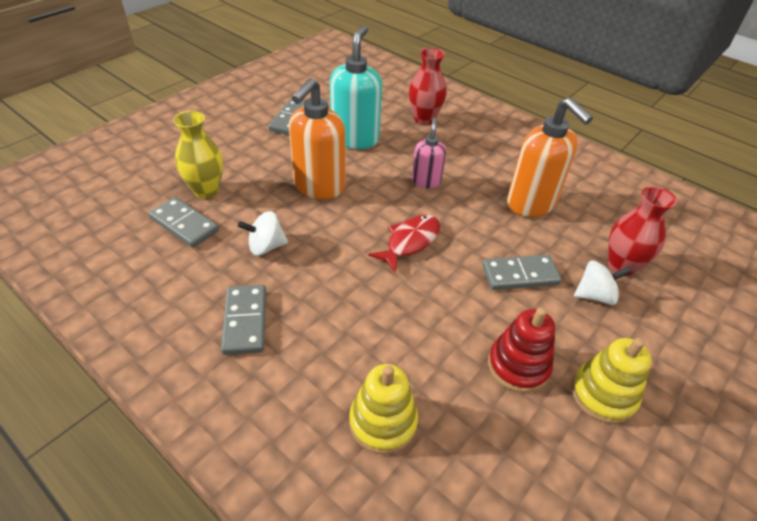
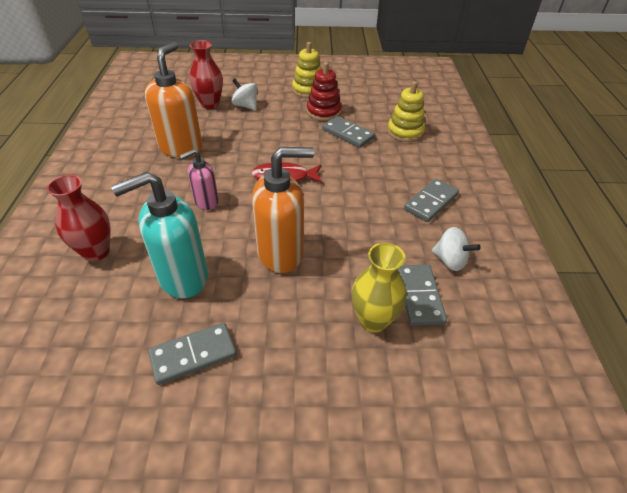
camera: 130 degrees left, 0 degrees up
(266, 246) = (374, 235): white spinning top -> white spinning top (450, 260)
(520, 275) = (260, 130): grey domino -> grey domino (347, 134)

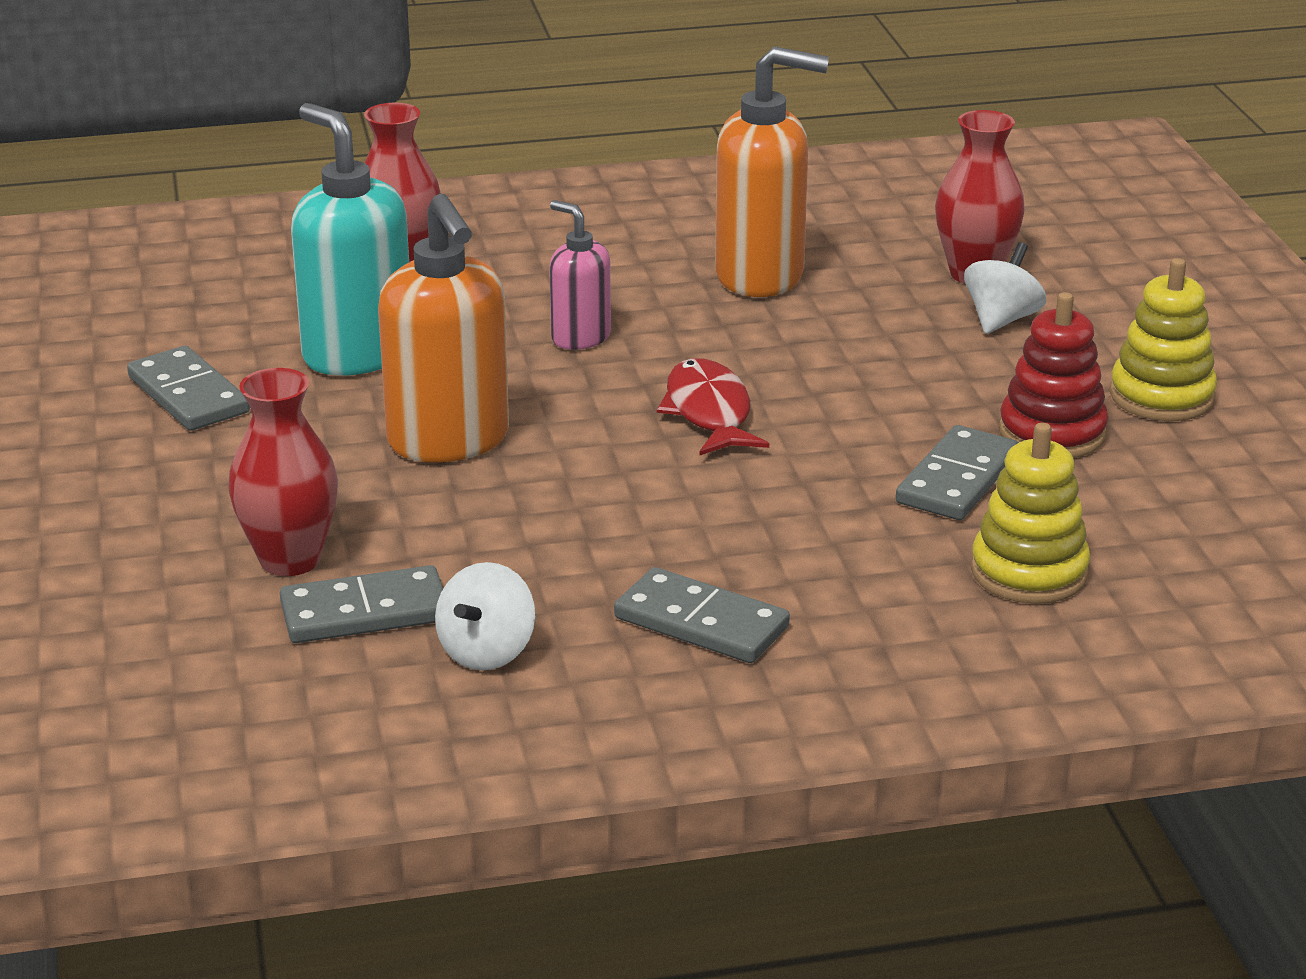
camera: 80 degrees right, 15 degrees down
(373, 320) = (290, 560): yellow vase -> red vase

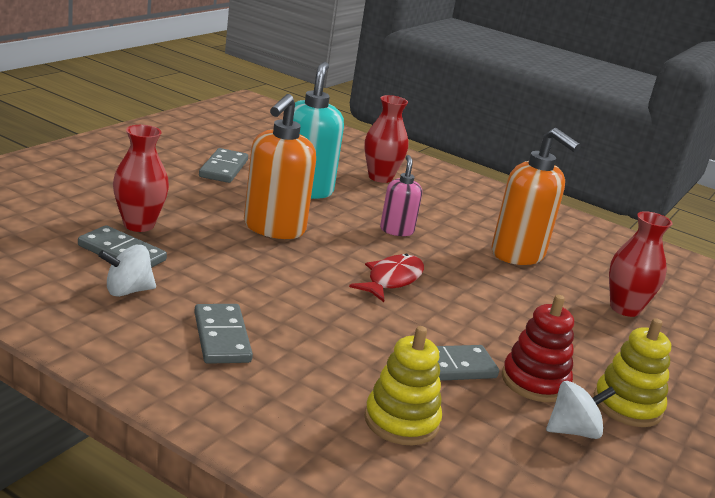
camera: 40 degrees right, 5 degrees down
(1001, 320) = (602, 330): white spinning top -> white spinning top (573, 431)

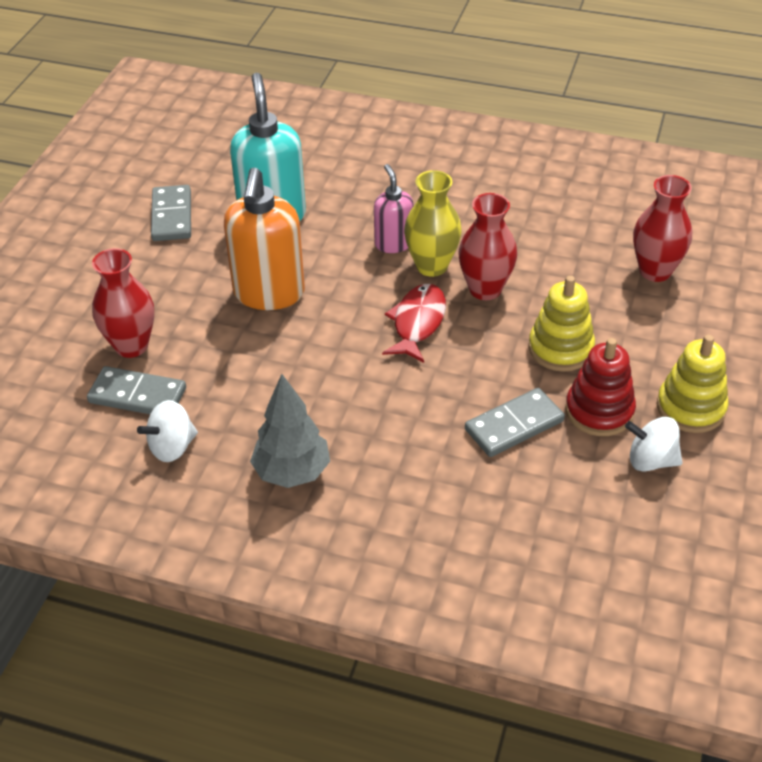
camera: 10 degrees left, 20 degrees up
(222, 337) = (292, 472): grey domino -> grey tree
(380, 177) = (343, 160): red vase -> red vase (485, 289)
(401, 421) = (497, 511): yellow stacking toy -> yellow stacking toy (560, 348)
(423, 251) = (432, 266): none -> yellow vase
(518, 255) = (528, 231): orange soap dispenser -> none
(573, 431) = (651, 460): white spinning top -> white spinning top turned 135 degrees counterclockwise

